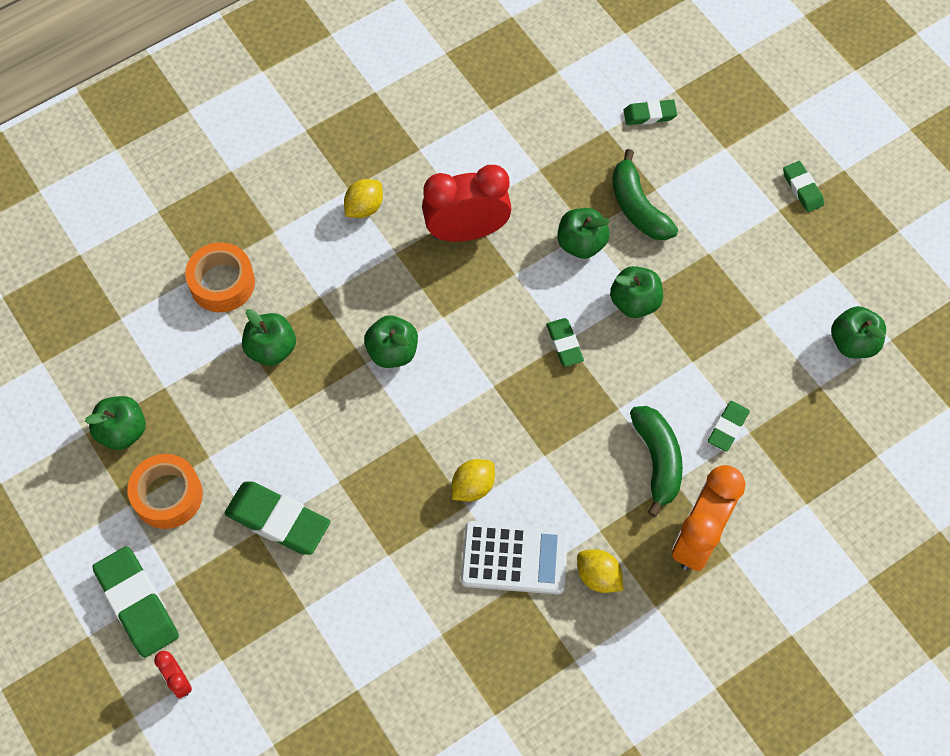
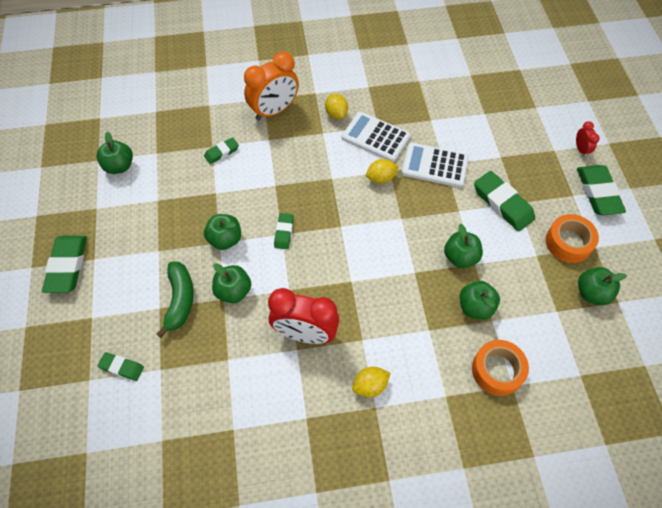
camera: 155 degrees left, 5 degrees down
(392, 351) = (394, 272): green apple -> green apple (460, 257)
(401, 545) = (434, 165): none -> white calculator
(657, 460) = (271, 152): green banana -> none
(802, 189) = (67, 266): green eraser -> green eraser, size x1.81

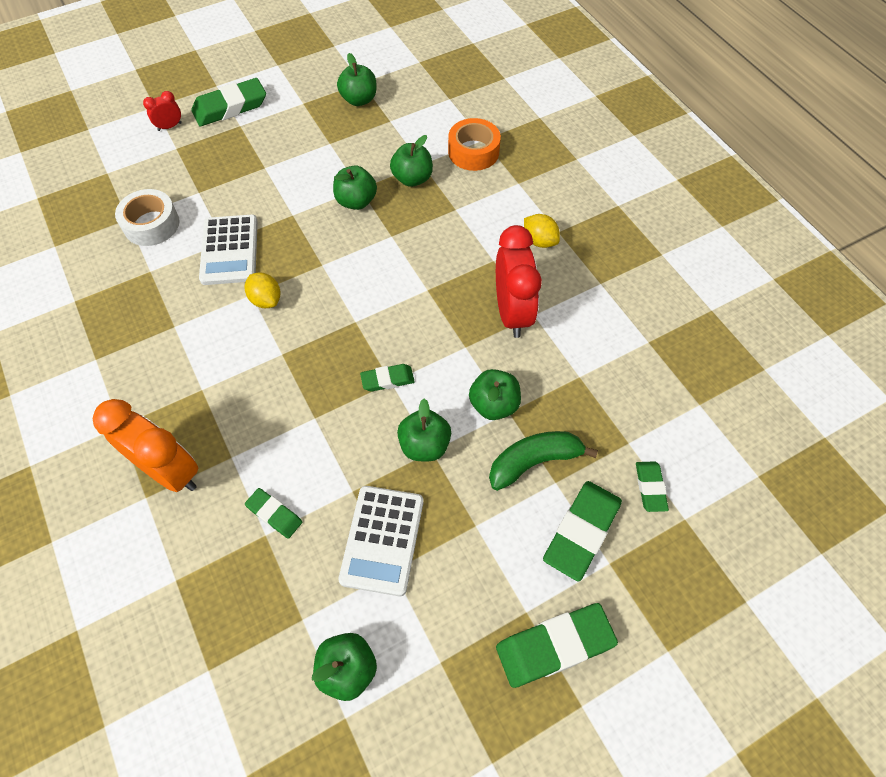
camera: 110 degrees left, 0 degrees up
(336, 114) = (160, 383): yellow lemon -> none
(375, 137) = (196, 323): white calculator -> white calculator (382, 540)
(474, 126) = (151, 224): none -> white tape
(502, 204) = (270, 179): green eraser -> green eraser (581, 531)
(568, 242) = (305, 122): orange tape -> none

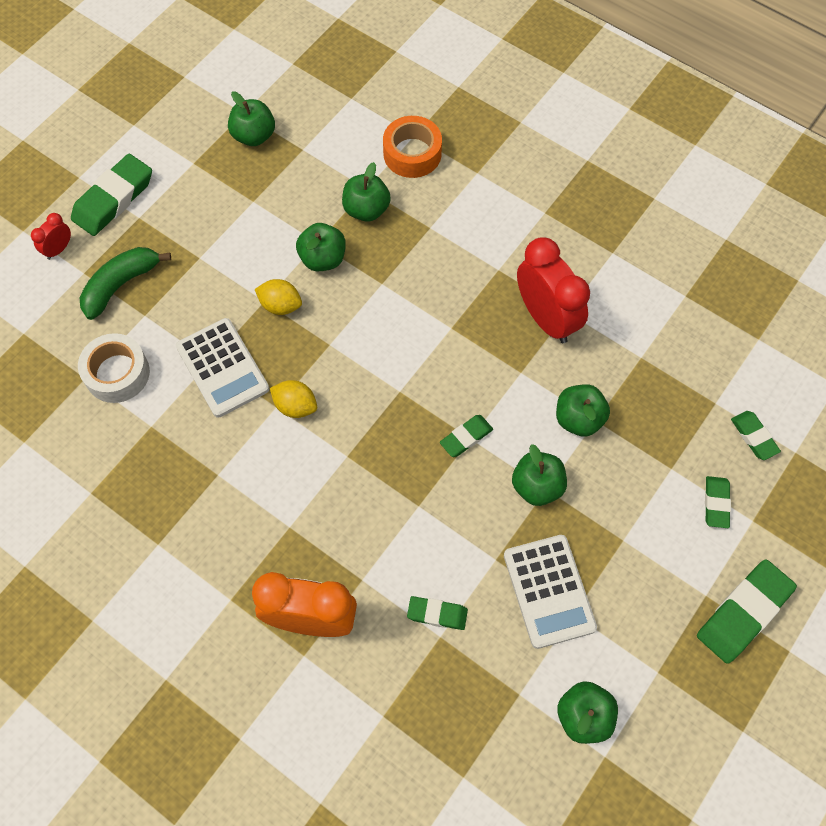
camera: 25 degrees left, 5 degrees up
(534, 461) = (643, 457): green banana -> green banana (121, 285)
(539, 241) = (532, 230): yellow lemon -> yellow lemon (280, 305)
(581, 531) = (716, 503): green eraser -> green eraser, size x0.55

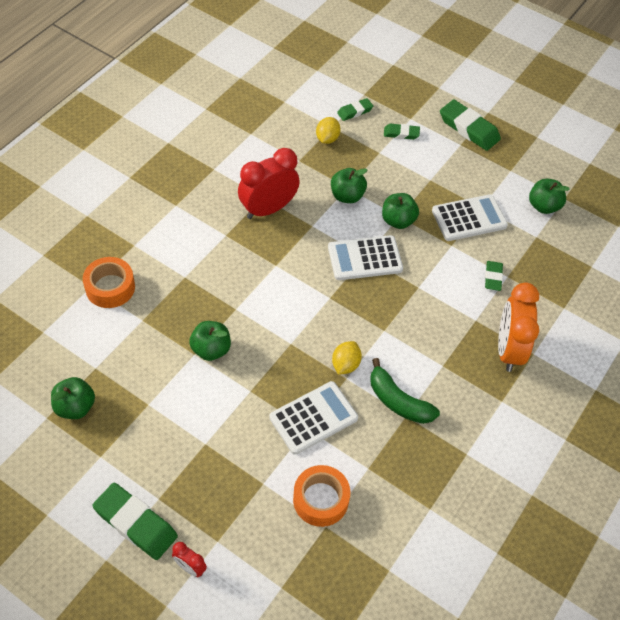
camera: 95 degrees left, 10 degrees down
(117, 373) = (320, 499): white tape -> orange tape
(121, 285) = (232, 506): green banana -> green banana (398, 401)
(280, 305) = (255, 378): yellow lemon -> yellow lemon (327, 139)
(366, 209) = (164, 319): green apple -> none
(466, 437) = (365, 258): green eraser -> white calculator

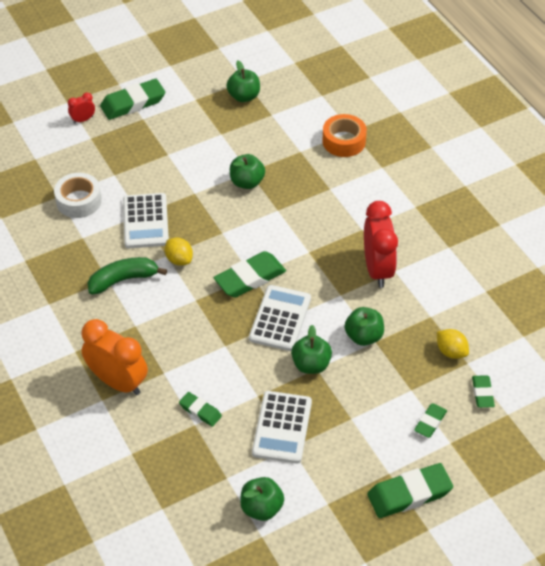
camera: 120 degrees right, 5 degrees down
(320, 499) = (79, 201): orange tape -> white tape
(333, 298) = (250, 278): none -> green eraser

